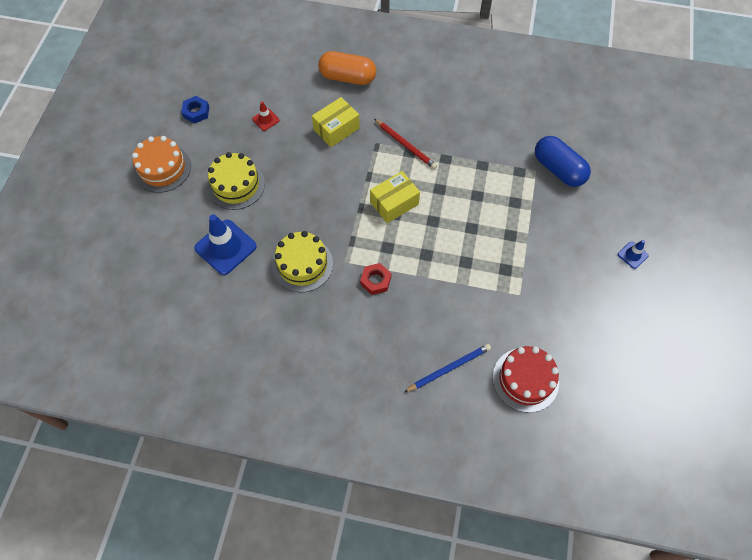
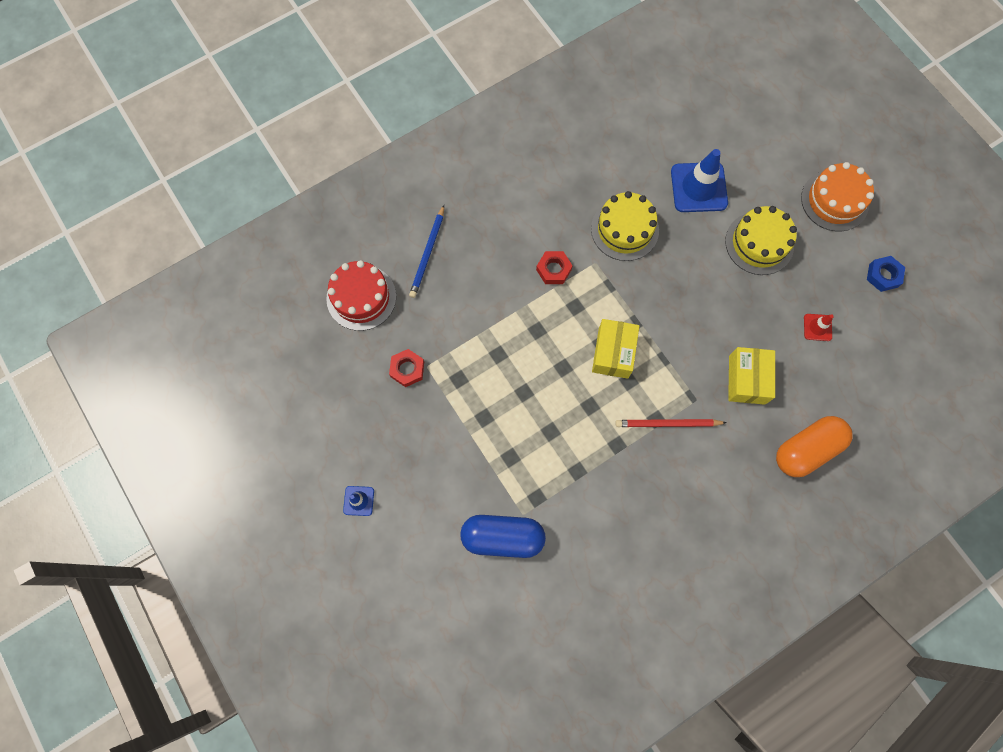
camera: 135 degrees right, 10 degrees up
(534, 303) = (407, 369): none -> red nut

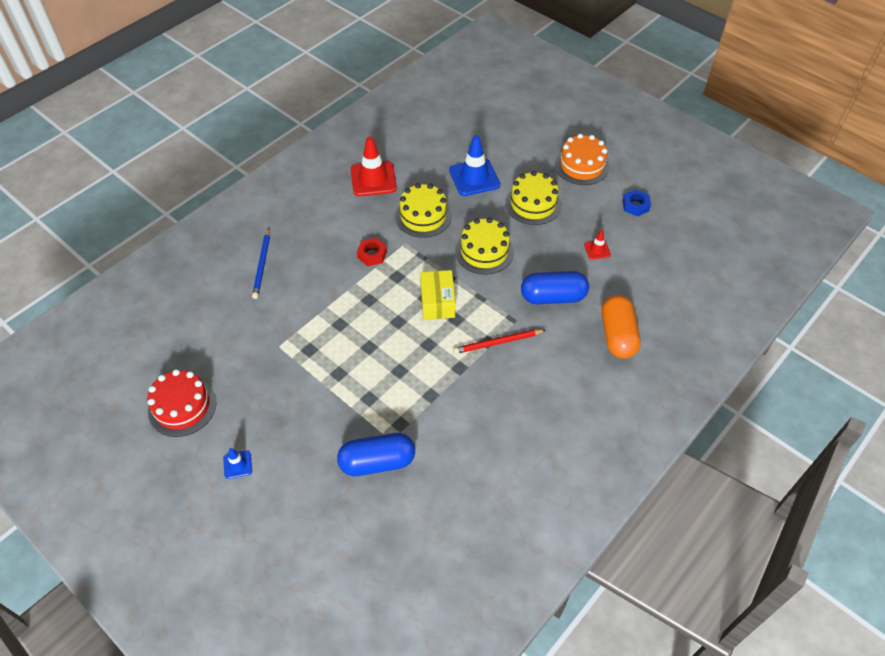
camera: 15 degrees left, 20 degrees down
(361, 297) = (210, 308): red cake -> red cake (182, 407)
(407, 369) = (262, 352): red nut -> none
(578, 161) = (373, 179): none -> red traffic cone
(683, 297) = (484, 251): none -> yellow cake
(747, 379) = (553, 297): yellow box -> blue capsule
(806, 449) = (617, 335): orange capsule -> orange capsule turned 45 degrees counterclockwise

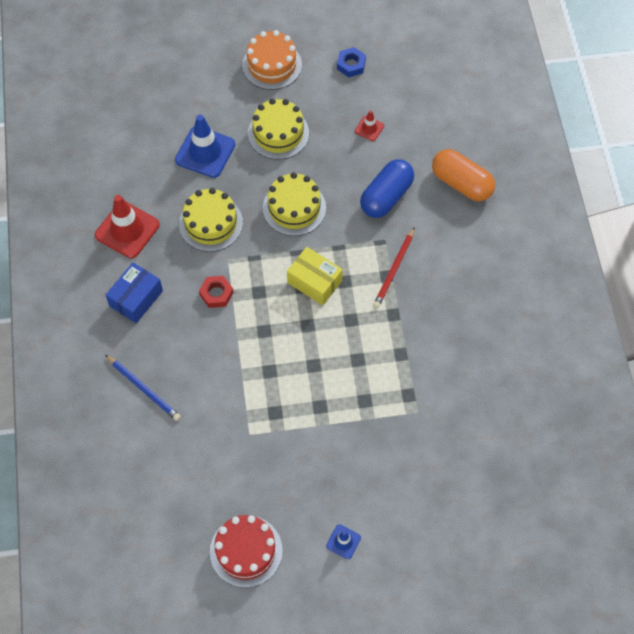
camera: 50 degrees left, 10 degrees up
(327, 216) = (136, 298): none -> blue box
(377, 462) = (429, 436): blue capsule -> none

